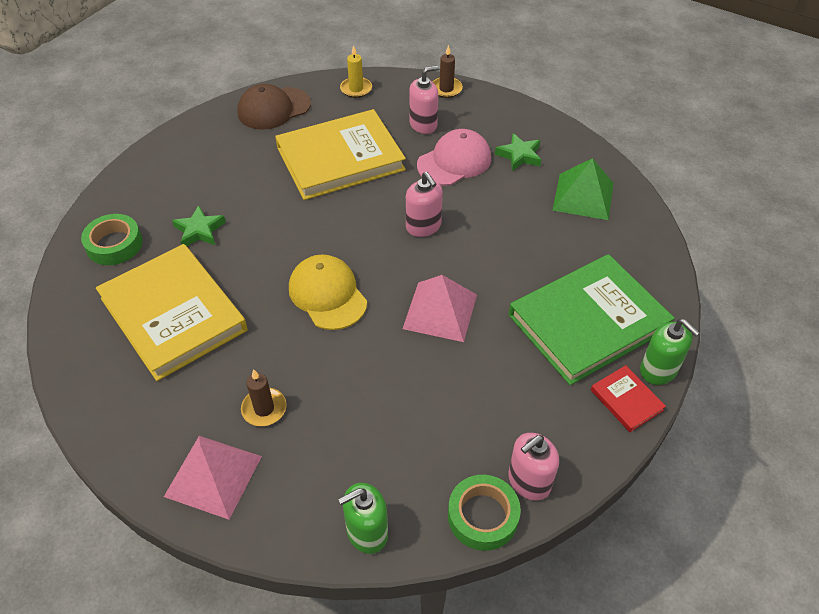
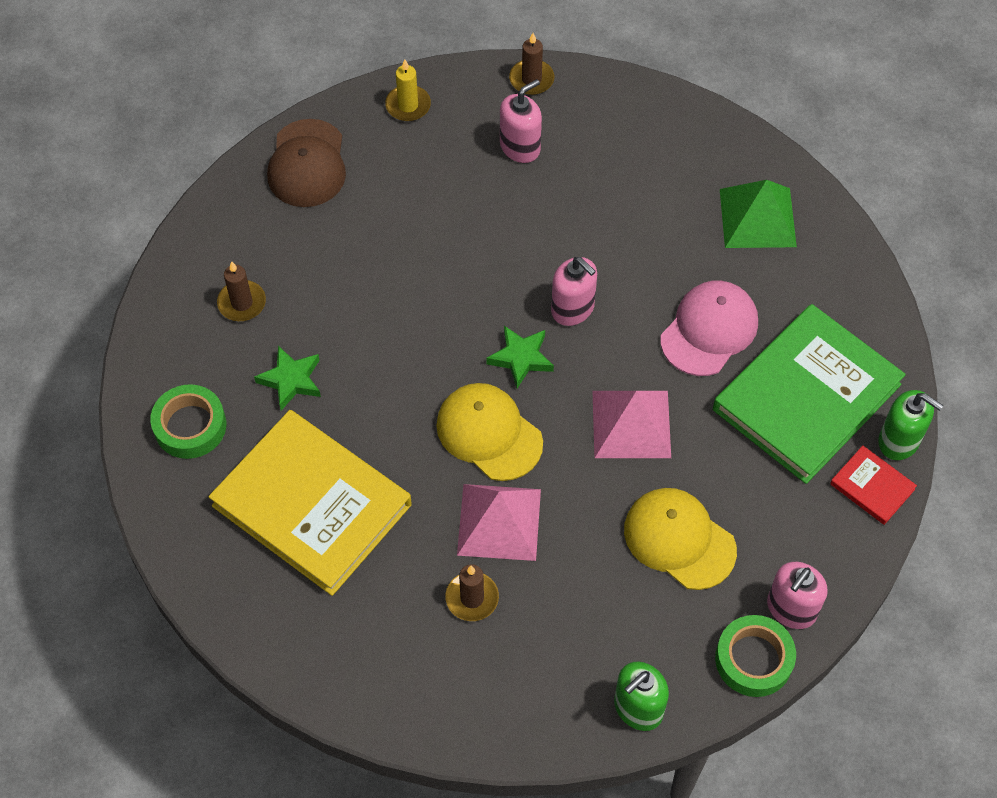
camera: 15 degrees left, 10 degrees up
(190, 178) = (242, 303): none -> brown candle
(213, 476) = (448, 690): pink pyramid -> pink pyramid (499, 522)
(274, 108) = (307, 164): brown cap -> brown cap turned 45 degrees counterclockwise
(340, 159) = (430, 228): yellow book -> none
(449, 404) = (679, 539): none -> yellow cap
(454, 161) = (580, 199): pink cap -> pink cap (709, 330)
(519, 155) = (661, 171): green star -> green star (521, 358)

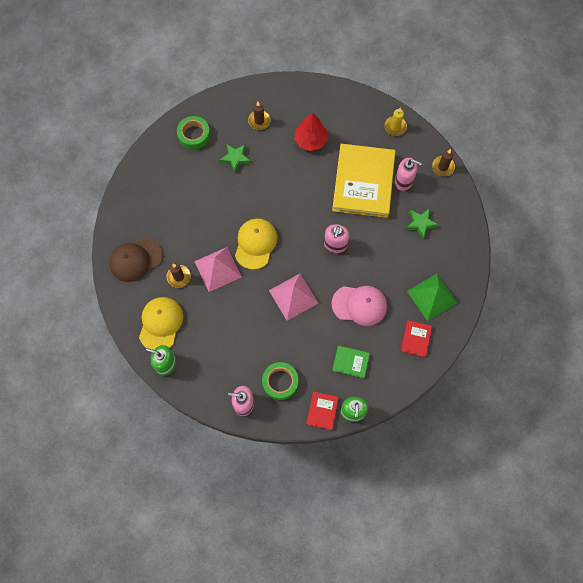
camera: 60 degrees right, 10 degrees up
(307, 164) = (340, 106): brown cap -> brown cap (136, 259)
(312, 505) = (185, 197): yellow book -> yellow book (363, 182)
(342, 242) = (310, 140): none -> red tree
(521, 358) = (298, 237): green star -> green star (420, 223)
(679, 539) = (250, 343): yellow cap -> yellow cap (161, 324)
(753, 659) = (212, 399): green tape -> green tape (280, 382)
(806, 397) = (350, 362): green book -> green book, size x0.43
(819, 280) = (415, 339): none -> red book

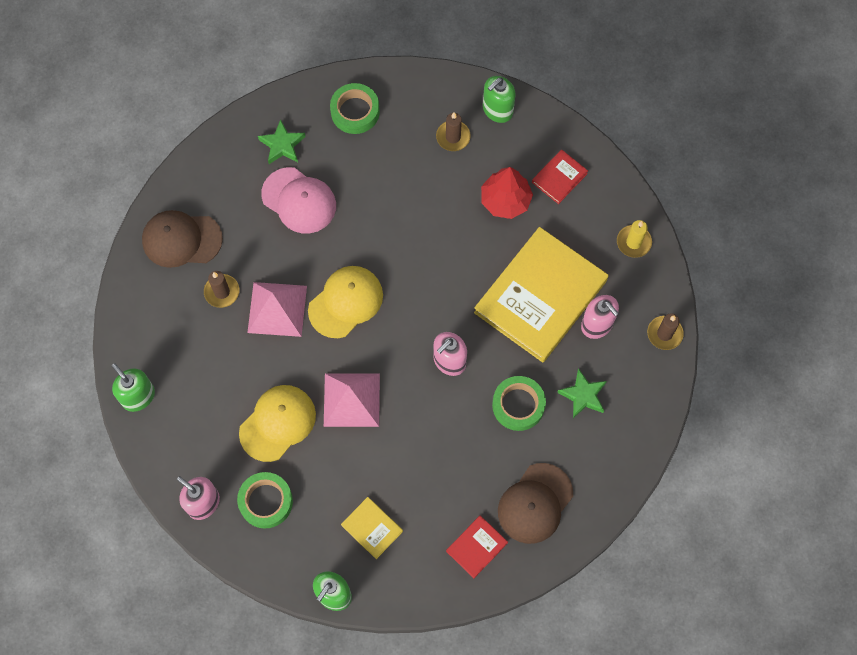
camera: 30 degrees right, 0 degrees up
(161, 324) = (163, 341): yellow cap -> yellow cap (277, 423)
(235, 158) = (390, 172): green star -> green star (282, 145)
(275, 93) = (497, 110): none -> green soap dispenser
(322, 411) = (296, 570): red book -> red book (559, 178)
(350, 362) = (372, 528): green book -> yellow book
(359, 305) = (431, 459): pink cap -> pink cap (299, 200)
(389, 248) = (518, 405): none -> green tape
(432, 297) = (535, 503): green pyramid -> brown cap

